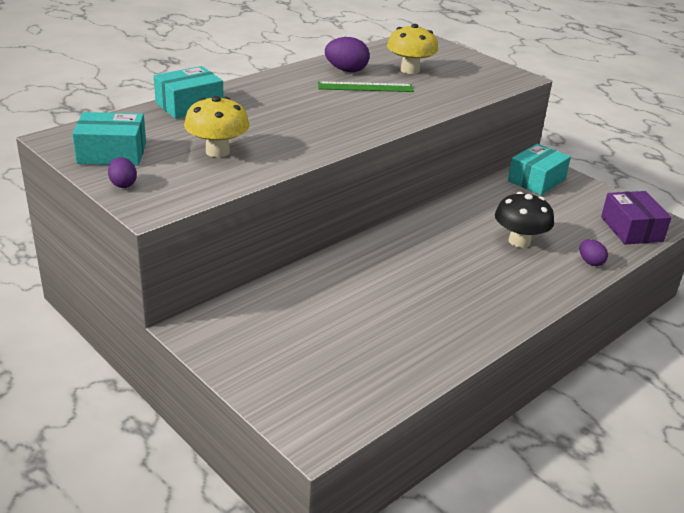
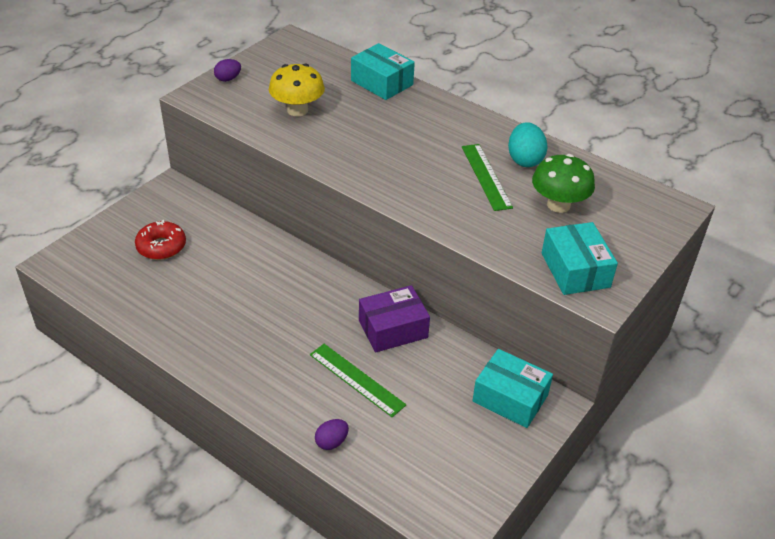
camera: 80 degrees right, 10 degrees up
(112, 153) = (276, 65): turquoise box -> turquoise box (575, 270)
(308, 342) = (161, 246): none -> red donut
(346, 70) = (525, 160): purple egg -> turquoise egg
(410, 70) = (558, 205): yellow mushroom -> green mushroom
(519, 241) = (357, 379): black mushroom -> green ruler
(631, 229) = (422, 491): purple box -> purple box (393, 329)

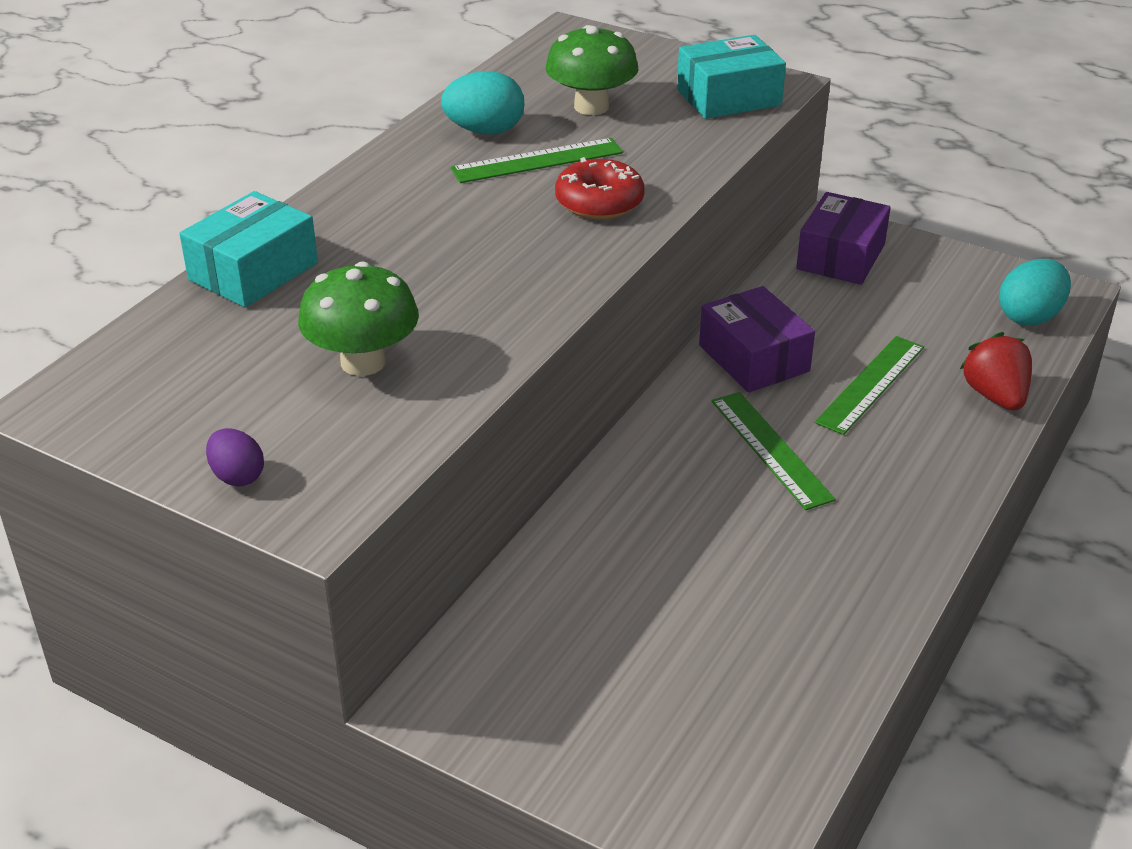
camera: 95 degrees left, 5 degrees down
(161, 246) = (634, 673): red donut -> red donut (599, 202)
(297, 110) = (363, 362): yellow mushroom -> green mushroom
(304, 320) = (771, 449): none -> green ruler
(331, 442) = (995, 396): purple egg -> red strawberry
(422, 493) = (1029, 317): none -> turquoise egg
(510, 398) = (840, 257): turquoise box -> purple box

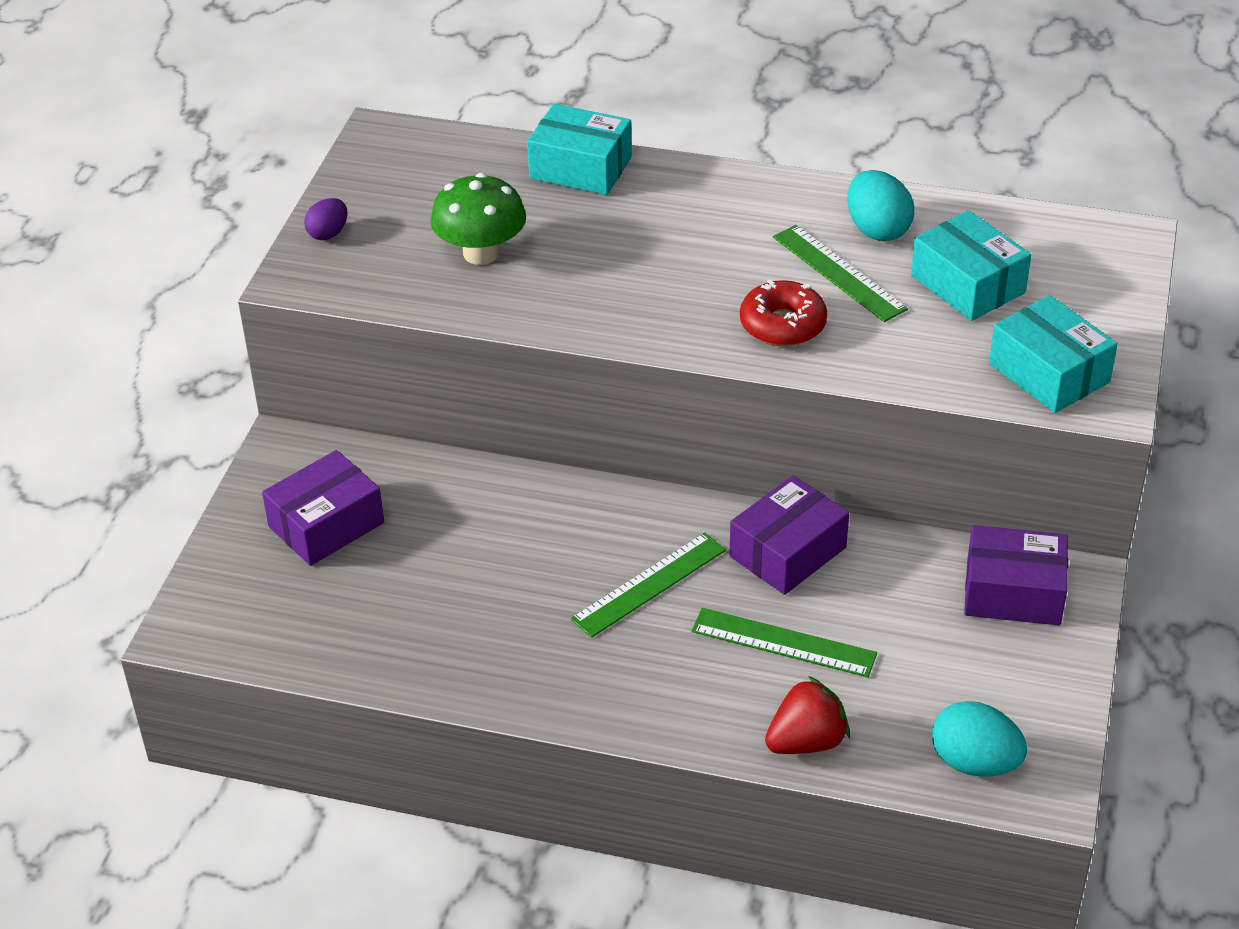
camera: 75 degrees right, 5 degrees up
(589, 682) = (326, 525): none -> purple box
(591, 107) = (968, 284): green mushroom -> turquoise box

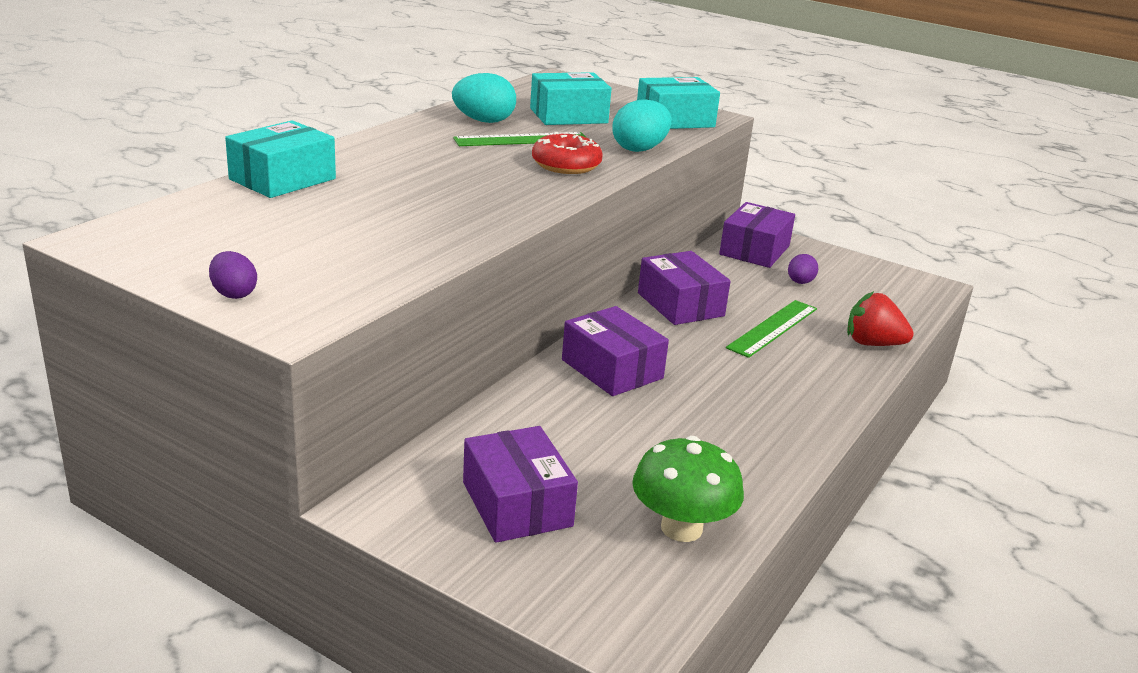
camera: 75 degrees left, 15 degrees down
(481, 253) = (357, 236): green mushroom -> green mushroom (681, 528)
(594, 529) = (612, 369): none -> purple box
(649, 584) = (689, 361): green ruler -> none
(806, 741) = (872, 344): red strawberry -> red strawberry turned 60 degrees counterclockwise
(941, 651) = (800, 282): none -> purple egg
(974, 762) = (901, 298): turquoise egg -> turquoise egg (639, 149)

